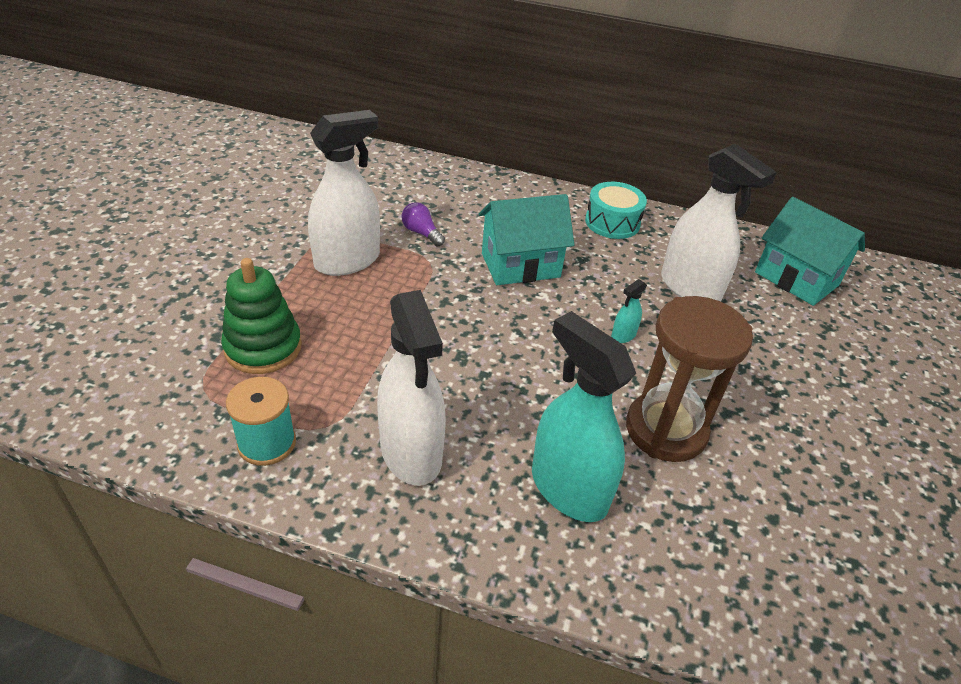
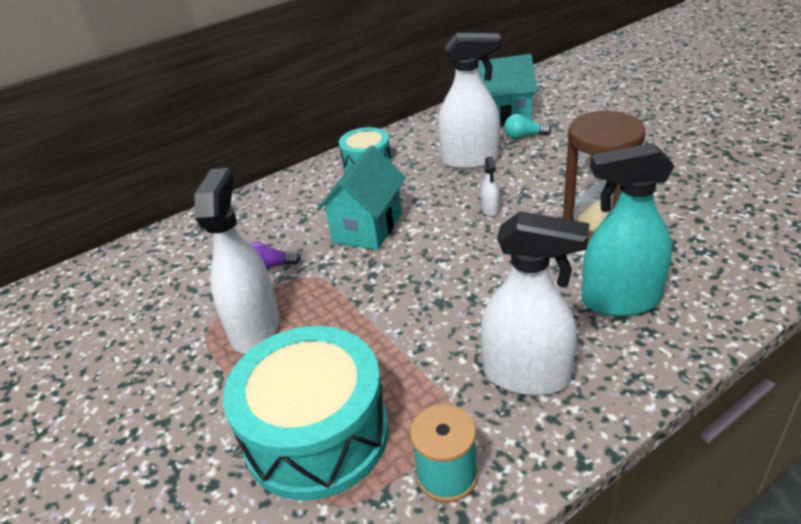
camera: 45 degrees left, 5 degrees down
(263, 347) = (316, 434): green stacking toy -> turquoise drum
(623, 335) = (490, 210): turquoise spray bottle -> white spray bottle
(776, 311) = (524, 136): none -> turquoise light bulb

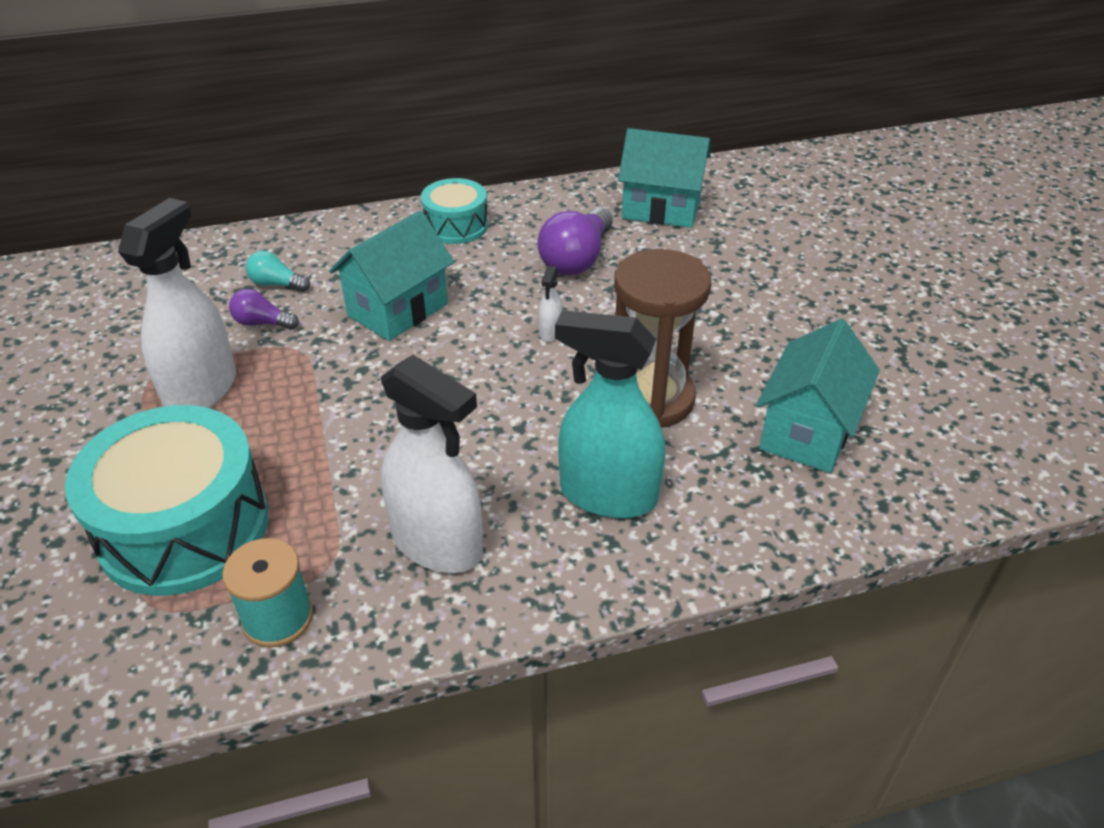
camera: 15 degrees right, 5 degrees up
(470, 160) = (577, 259): white spray bottle -> purple light bulb
(524, 136) = (666, 246): turquoise light bulb -> turquoise light bulb (276, 284)
(715, 218) = (807, 432): none -> turquoise house

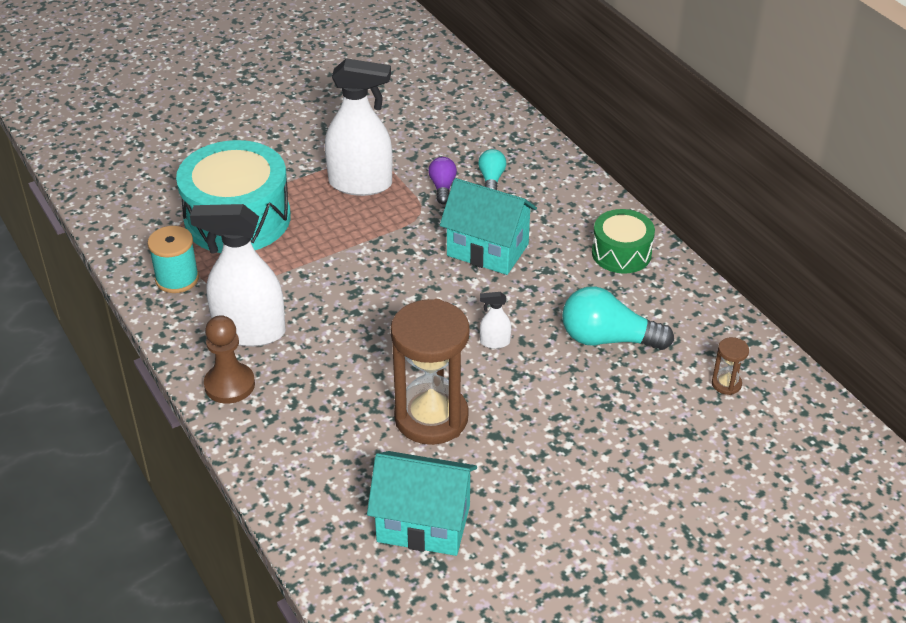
camera: 75 degrees right, 0 degrees up
(437, 544) = (249, 331): white spray bottle -> white spray bottle turned 75 degrees clockwise
(456, 226) = (621, 253): turquoise drum -> green drum
(534, 578) = (229, 385): none -> brown pawn
(577, 259) = (608, 339): purple light bulb -> turquoise light bulb
(607, 495) = (316, 409): turquoise spray bottle -> none
(661, 209) = (726, 384): turquoise house -> brown hourglass

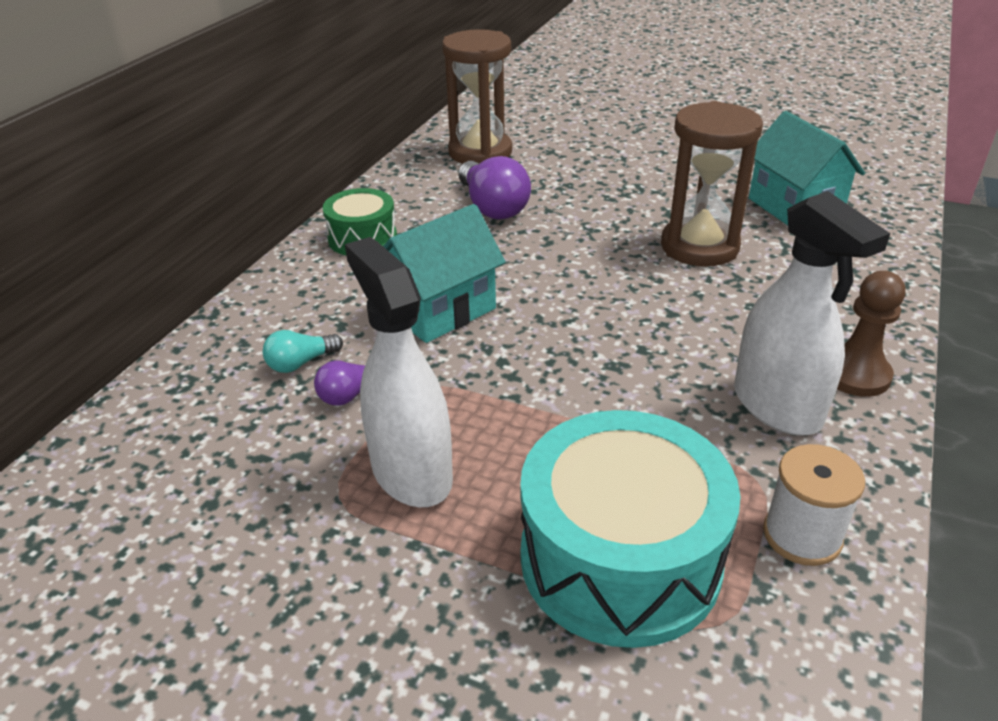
camera: 125 degrees left, 5 degrees down
(177, 279) = (802, 535): turquoise spool -> white spool
(487, 250) = (441, 311): turquoise house -> turquoise house turned 60 degrees clockwise
(494, 342) = (569, 254): white spray bottle -> none
(608, 339) = (492, 207): turquoise light bulb -> purple light bulb
(726, 384) = (480, 152): brown hourglass -> brown hourglass, size x2.42

